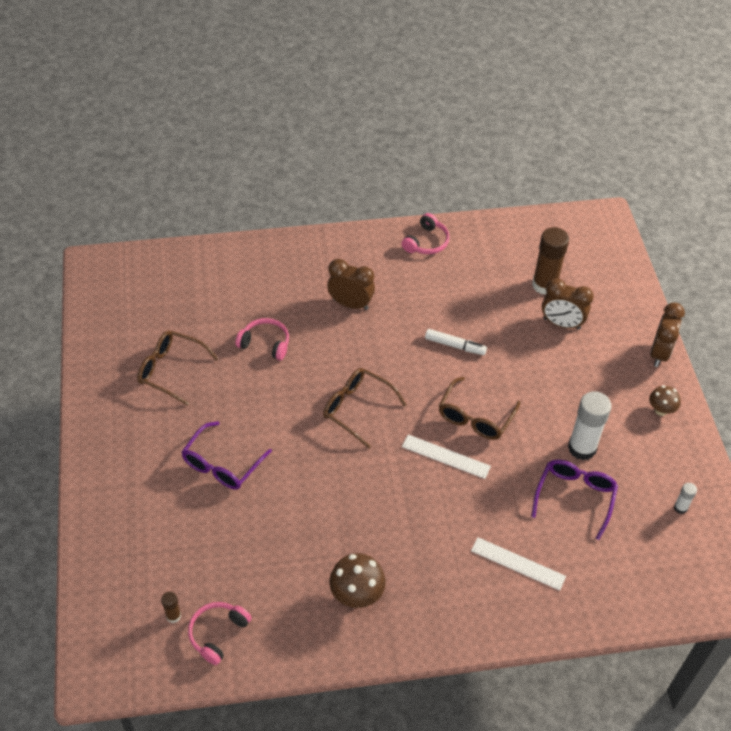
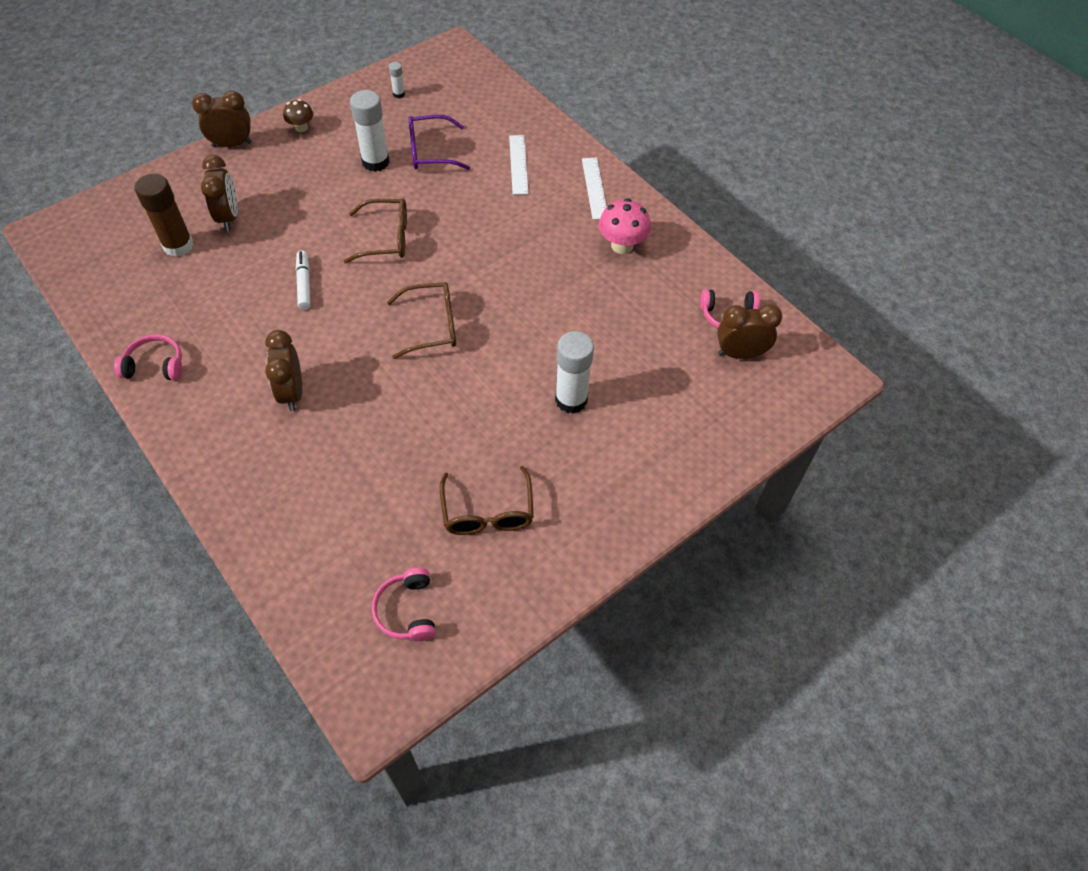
camera: 120 degrees left, 5 degrees up
(173, 616) = (740, 353): brown glue stick -> brown clock
(222, 465) = (571, 399): purple glasses -> white glue stick
(265, 343) = (395, 442): pink headphones -> pink headphones (407, 610)
(357, 408) = (432, 326): brown glasses -> brown glasses turned 105 degrees counterclockwise
(357, 595) = (622, 245): brown mushroom -> pink mushroom
(446, 456) = (444, 242): white ruler -> white ruler (594, 188)

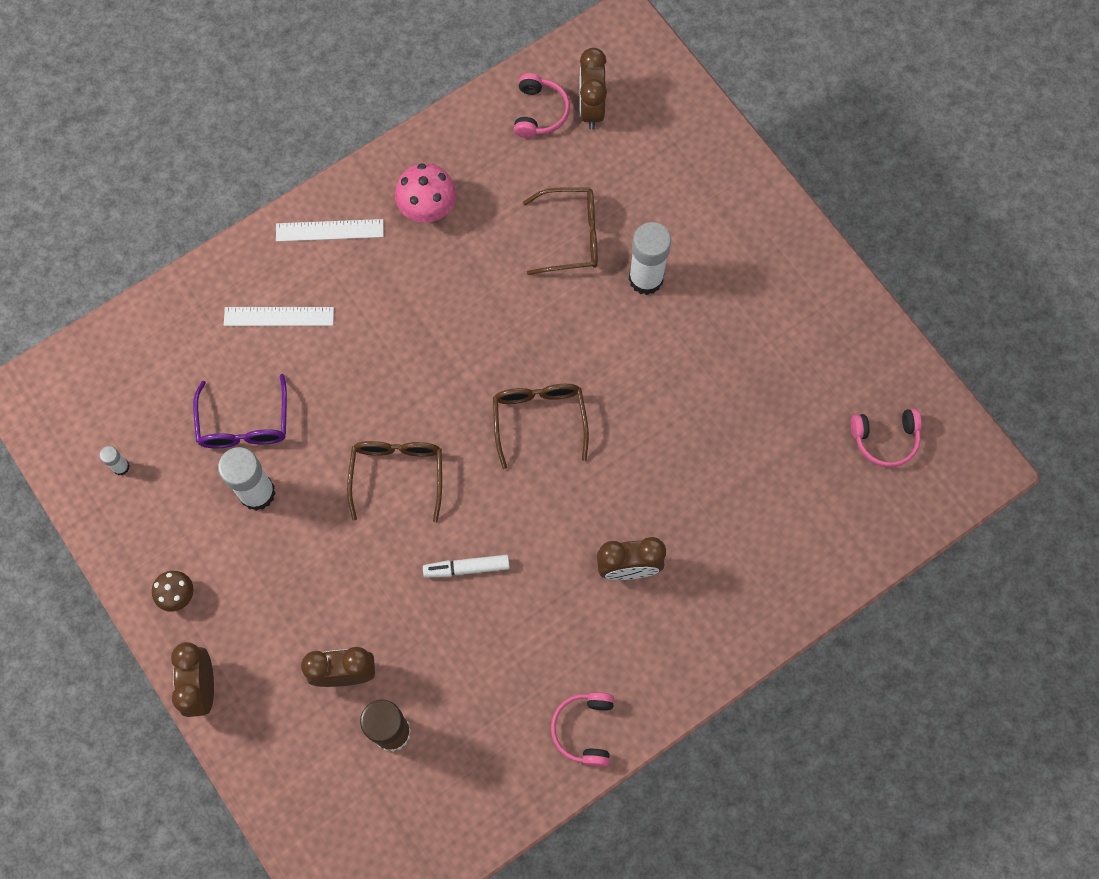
camera: 85 degrees left, 15 degrees up
(487, 512) = (780, 365): brown glasses -> brown glasses (571, 236)

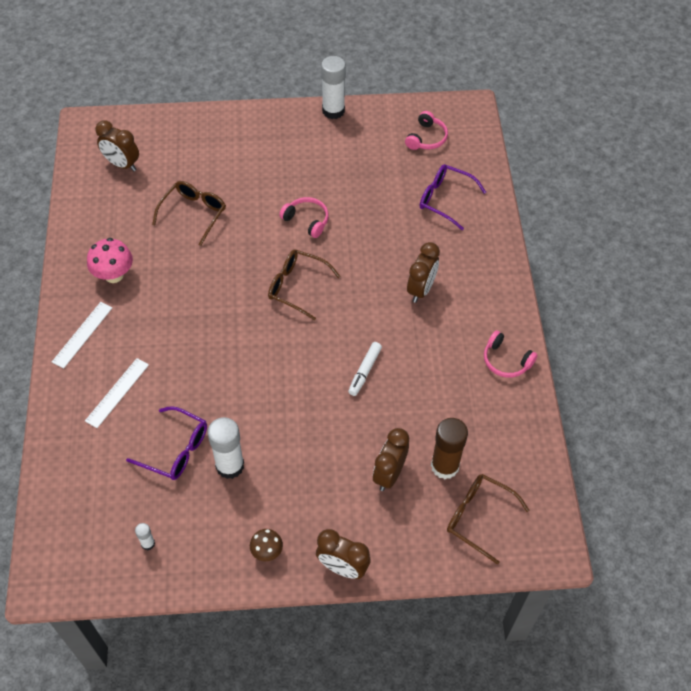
camera: 60 degrees left, 15 degrees down
(397, 474) = (276, 378): brown glasses -> brown glasses (478, 517)
(539, 112) = (102, 189): pink headphones -> pink headphones (307, 220)
(646, 278) = (250, 192): white glue stick -> white glue stick (333, 111)
(794, 519) = (444, 199): none -> purple glasses

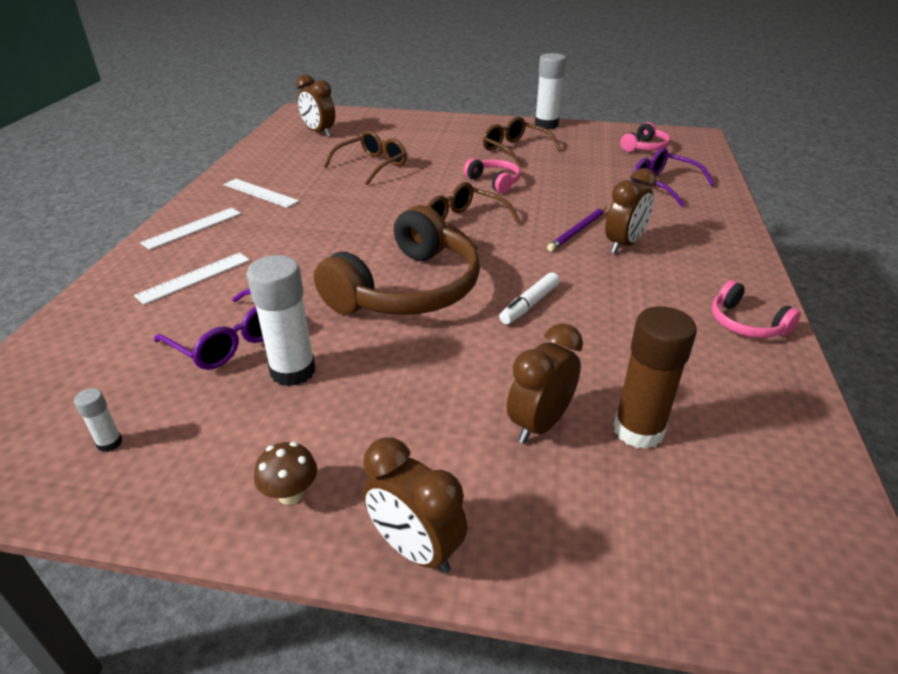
camera: 15 degrees right, 20 degrees down
(114, 275) = (260, 193): pink mushroom -> white ruler
(277, 372) = (407, 289): none -> brown headphones
(385, 277) = (578, 230): none -> purple pencil
(478, 517) = (698, 518): brown glasses -> brown glasses (515, 150)

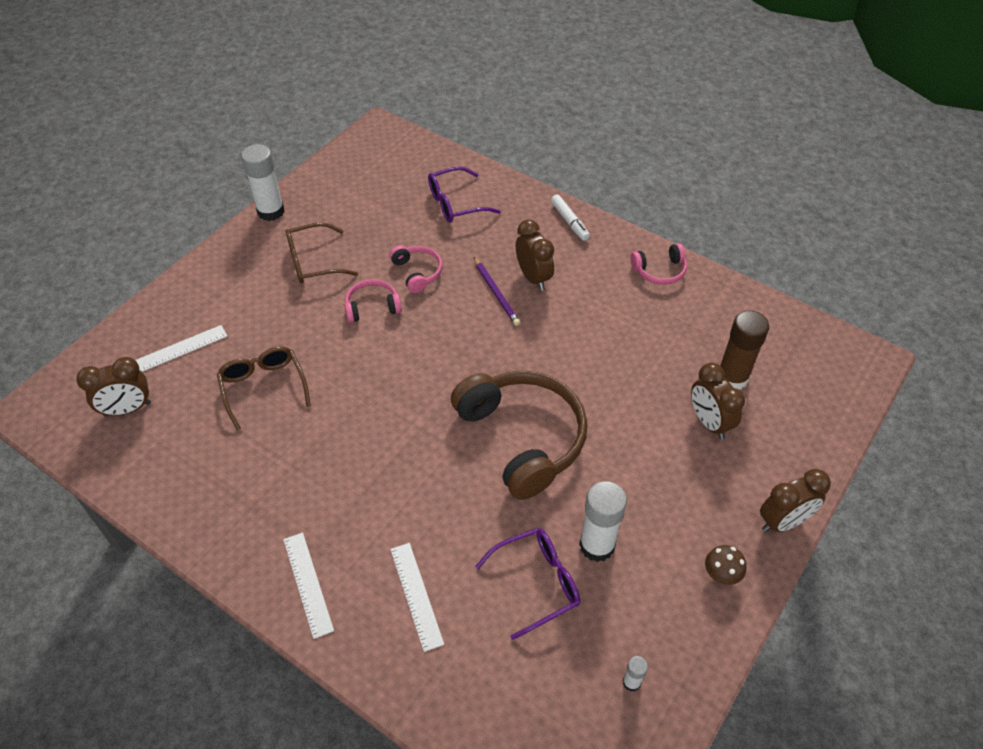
camera: 65 degrees left, 15 degrees up
(260, 193) = (262, 505): white ruler -> white ruler (179, 349)
(463, 224) = (439, 361): brown glasses -> none
(529, 304) = (583, 371): white marker -> white marker (569, 221)
(645, 147) = (377, 173): pink headphones -> pink headphones (417, 272)

